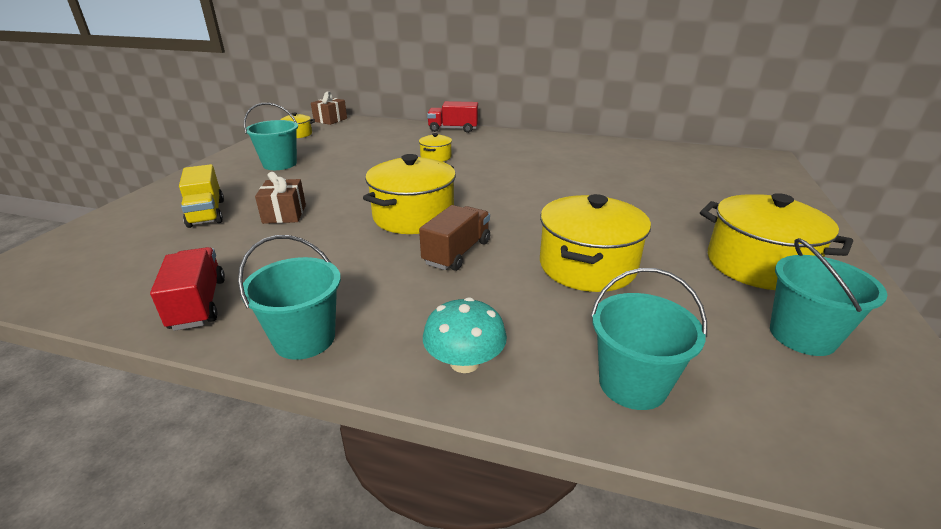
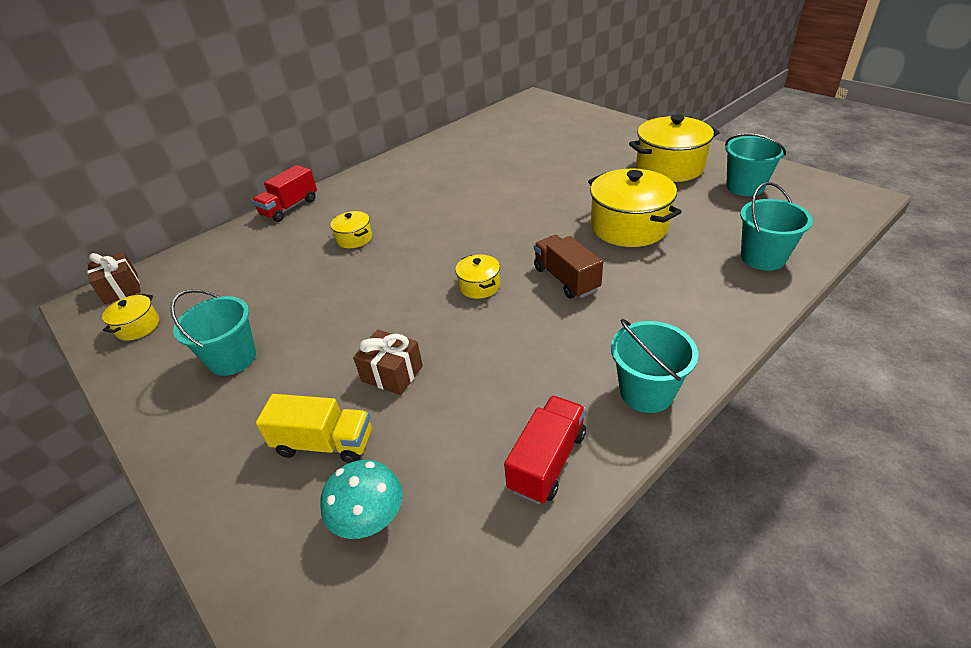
camera: 55 degrees left, 10 degrees up
(198, 304) = (547, 461): red truck -> red truck turned 105 degrees clockwise
(413, 216) = (479, 286): yellow pot -> yellow pot, size x0.50
(464, 362) = (714, 315): turquoise mushroom -> turquoise mushroom (369, 517)

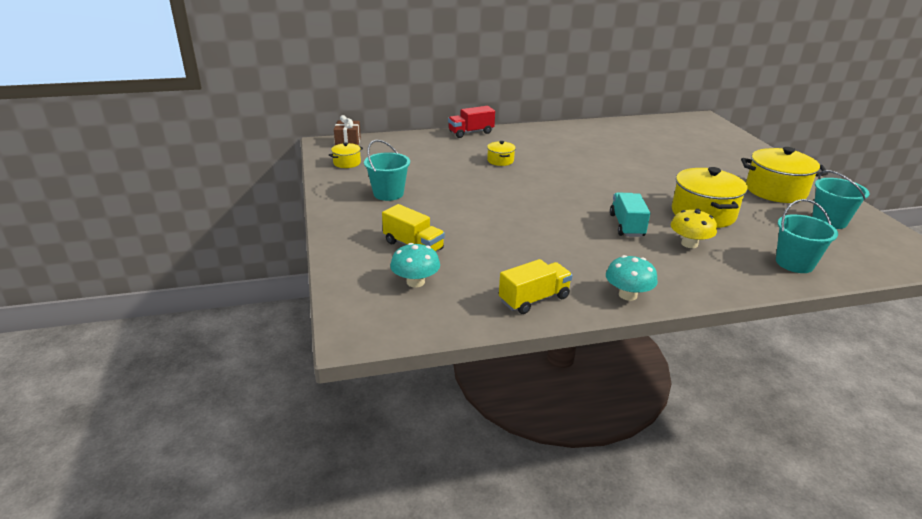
camera: 25 degrees right, 10 degrees down
(392, 373) = (473, 231): brown gift -> none
(479, 286) = (563, 209): yellow pot -> none
(547, 461) = (534, 299): red truck -> yellow truck
(566, 279) = (626, 225): brown truck -> turquoise truck
(646, 392) = (628, 295): turquoise bucket -> turquoise mushroom
(648, 277) = (689, 244): none -> yellow mushroom

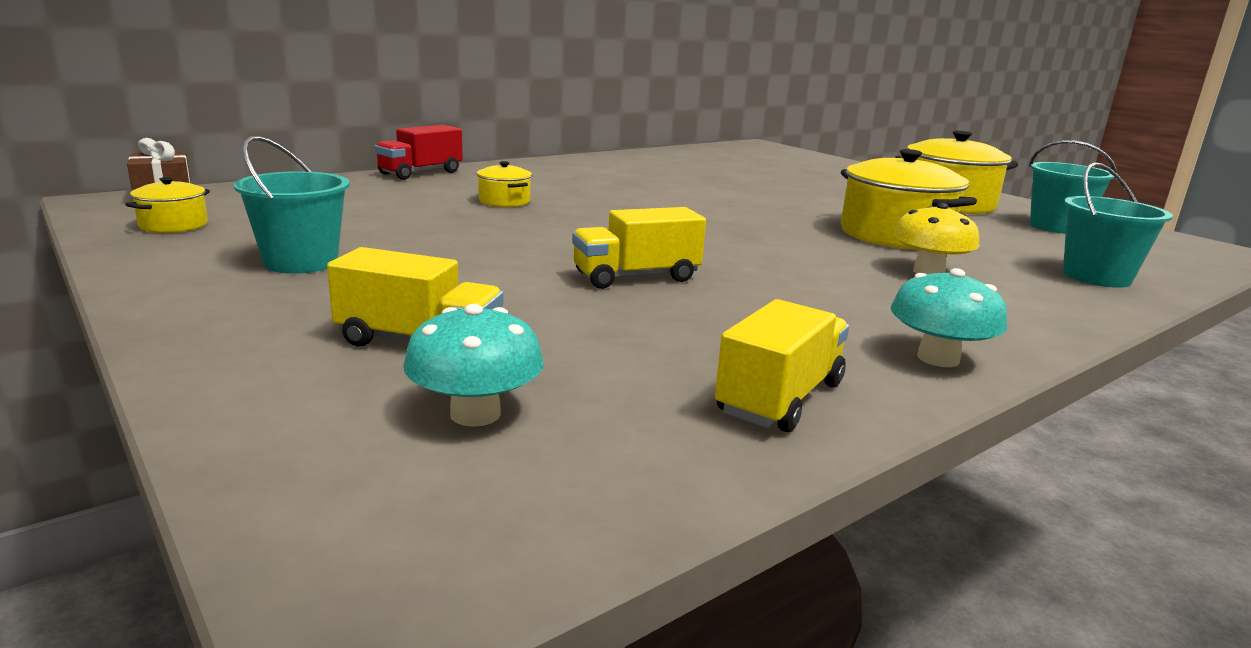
camera: 25 degrees left, 10 degrees down
(527, 224) = (636, 277): none -> yellow truck
(626, 225) = (806, 260): turquoise truck -> none

